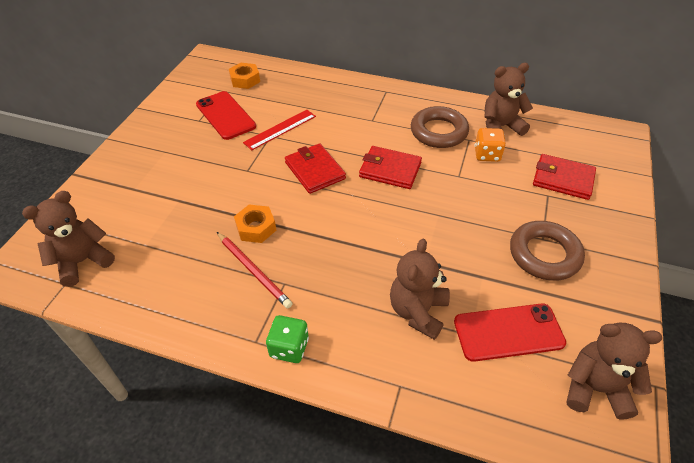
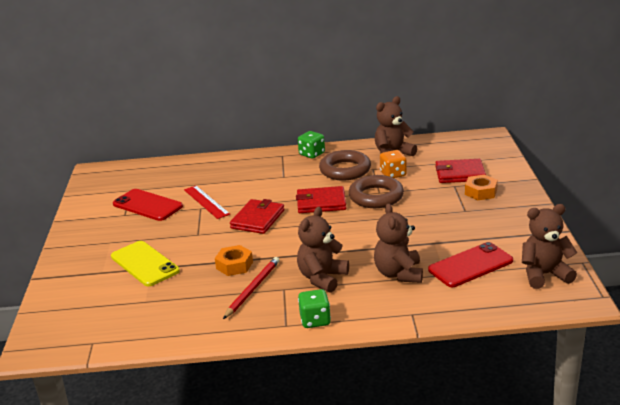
camera: 20 degrees left, 20 degrees down
(83, 261) = (96, 326): brown teddy bear -> brown teddy bear (322, 278)
(176, 192) = (144, 264): none -> yellow phone
(245, 80) = (146, 178): orange nut -> orange nut (481, 192)
(253, 270) = (252, 289): red pencil -> red pencil turned 90 degrees counterclockwise
(280, 129) = (206, 202): red ruler -> red ruler turned 60 degrees counterclockwise
(315, 170) = (258, 219): red wallet -> red wallet turned 75 degrees clockwise
(416, 98) = (312, 154): none -> green dice
(544, 254) = (471, 218): brown ring -> brown ring (376, 197)

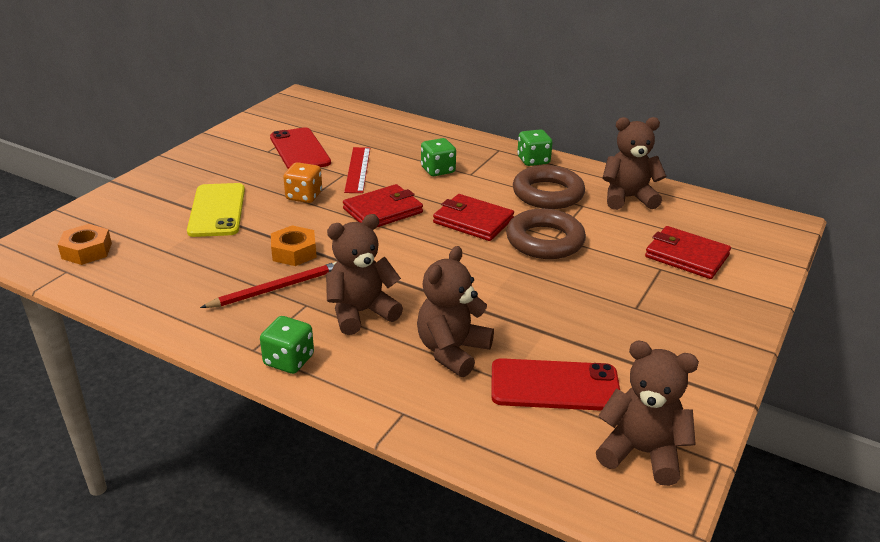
camera: 30 degrees right, 5 degrees up
(260, 182) = (438, 170): none -> green dice
(393, 174) = (599, 222): orange dice -> orange dice (304, 196)
(481, 192) = (687, 292): orange nut -> orange nut (87, 251)

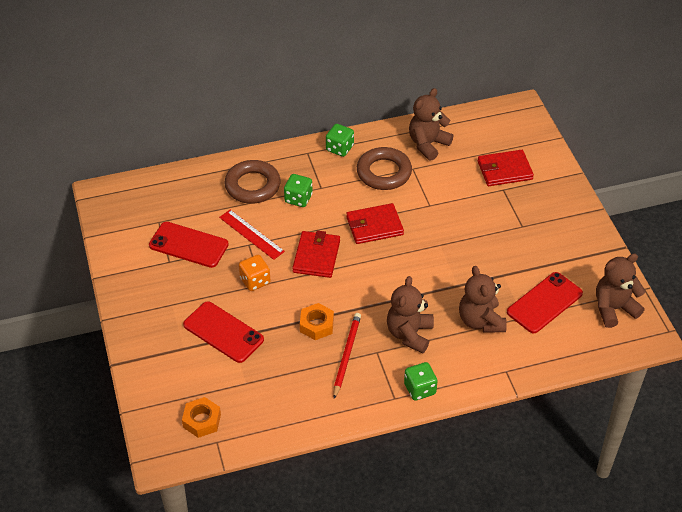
camera: 45 degrees left, 15 degrees up
(217, 210) = (223, 332): yellow phone -> red phone
(545, 241) = (428, 212): brown ring -> brown ring (252, 186)

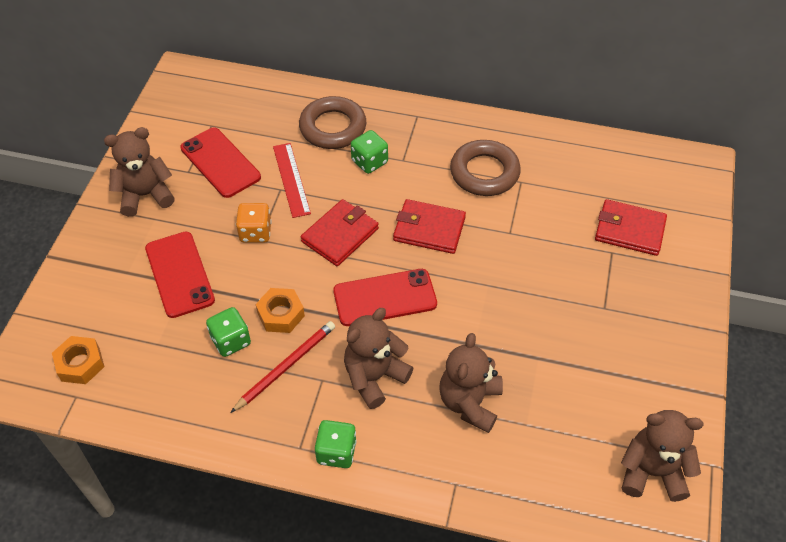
camera: 30 degrees right, 5 degrees up
(339, 148) = (455, 125): green dice -> green dice (231, 341)
(428, 144) = (558, 161): brown teddy bear -> brown teddy bear (145, 195)
(544, 303) = (565, 419): red phone -> red phone (385, 298)

